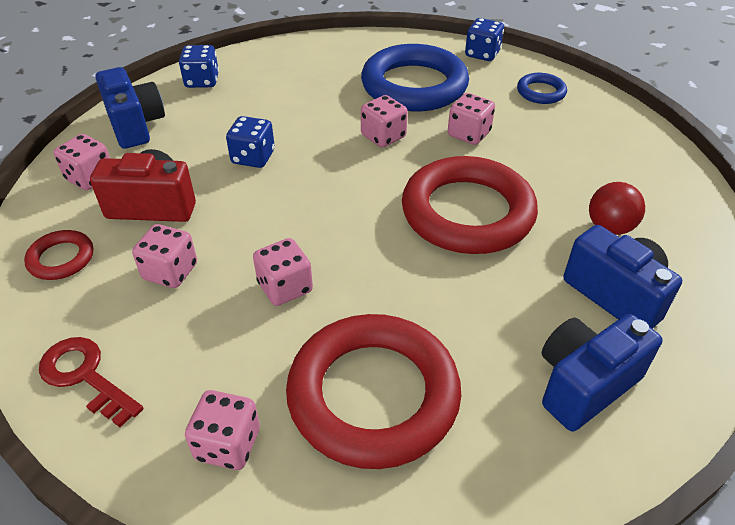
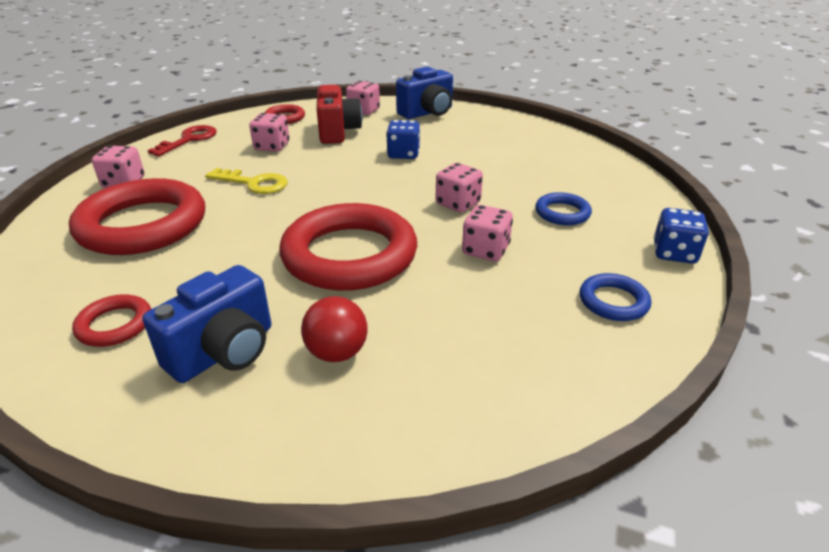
camera: 80 degrees right, 10 degrees down
(202, 81) = (500, 123): blue dice -> none
(285, 287) = (253, 183): pink dice -> yellow key
(414, 85) = (562, 213): blue ring -> blue ring, size x0.45
(584, 384) = (115, 325): blue camera -> red ring

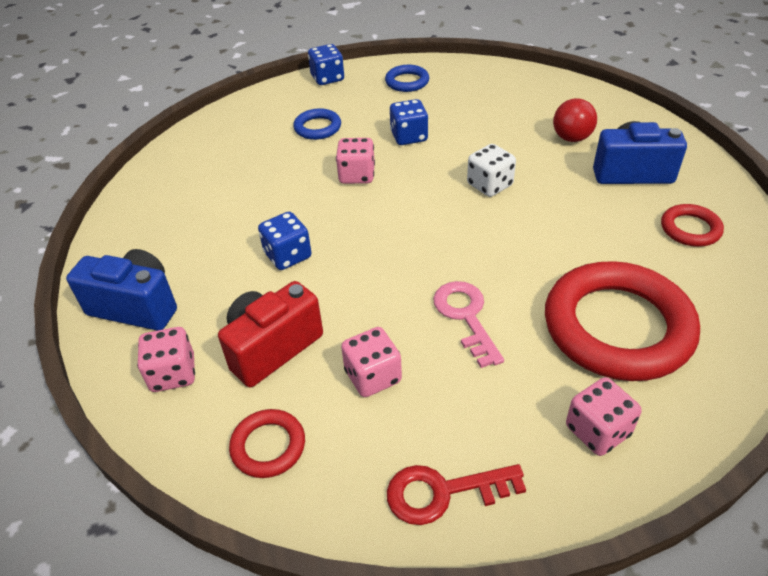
camera: 125 degrees left, 10 degrees up
(253, 183) = (466, 317): yellow key -> pink key
(349, 255) = (489, 185): red ring -> white dice
(485, 250) = (409, 137): pink dice -> blue dice

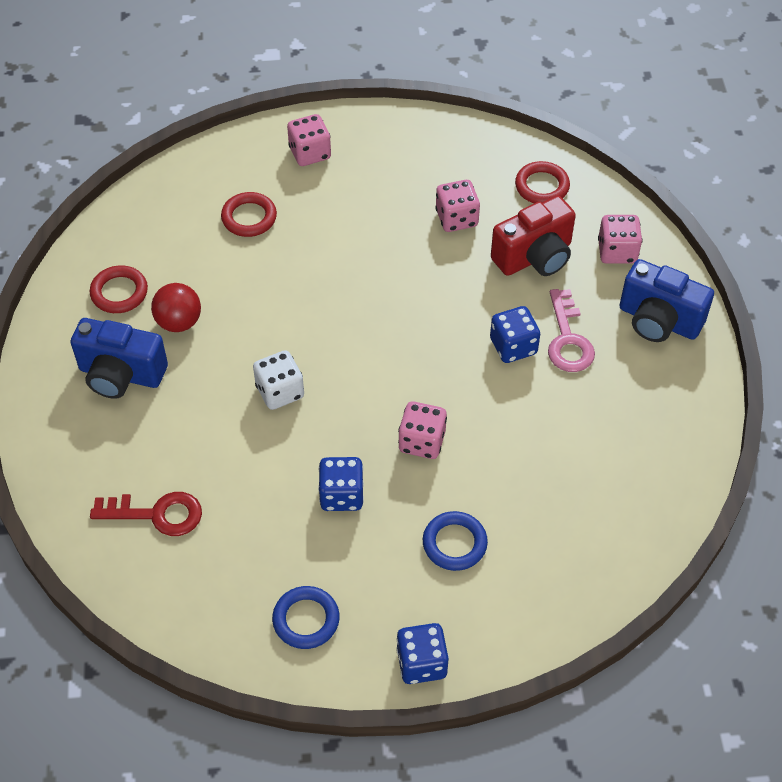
camera: 170 degrees left, 10 degrees up
(443, 492) = (428, 139): red key -> red key (156, 514)
(466, 317) = (366, 250): pink key -> pink key (568, 339)
(571, 138) = (150, 443): red ball -> red ball (179, 322)
(617, 327) = (249, 217): red ring -> red ring, size x0.45

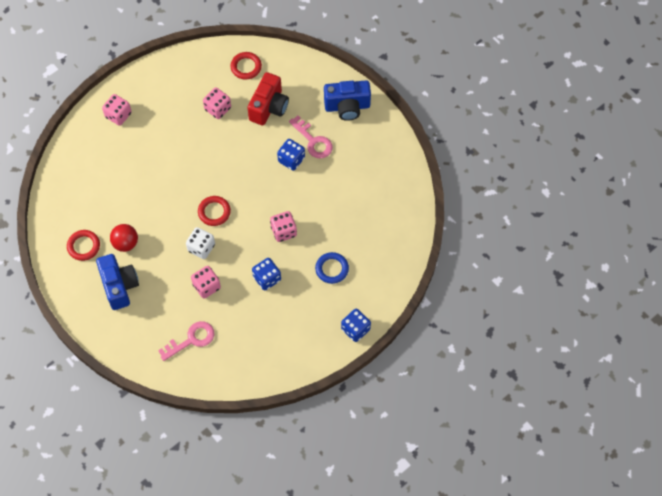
camera: 35 degrees left, 10 degrees up
(121, 374) = (119, 286): blue camera -> blue camera turned 90 degrees counterclockwise
(156, 514) = (191, 339): red key -> pink key
(249, 217) = (116, 168): red ring -> red ring (214, 212)
(306, 620) = (294, 343): blue ring -> none
(617, 251) = (305, 82): pink dice -> pink dice (206, 286)

